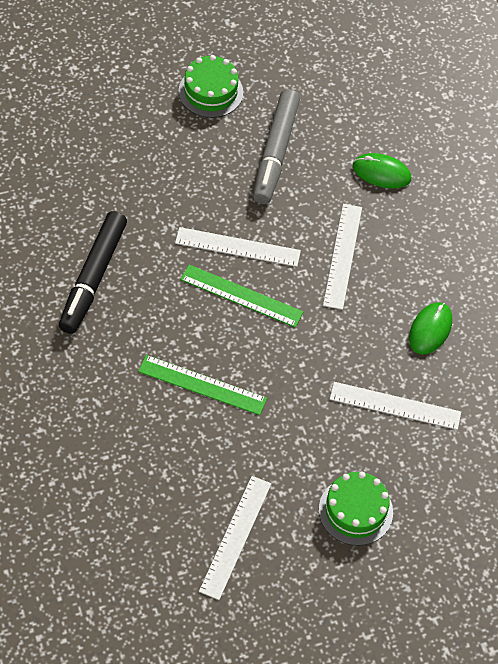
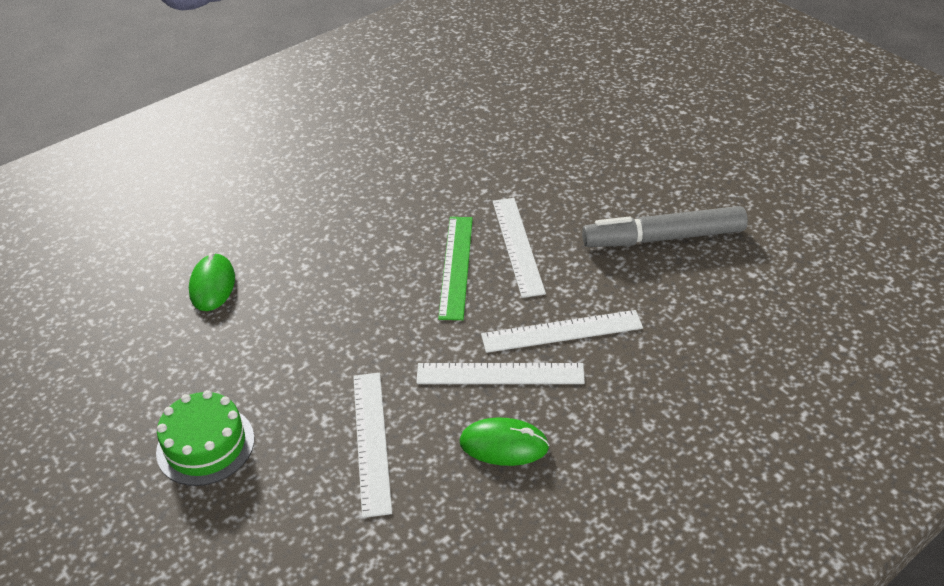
camera: 75 degrees right, 15 degrees down
(93, 278) = (418, 163): black marker -> none
(202, 385) = (327, 270): green ruler -> none
(210, 91) = (702, 171): green cake -> none
(236, 537) = (143, 350): white ruler -> white ruler (500, 374)
(381, 173) = (707, 331): green mouse -> green mouse (212, 285)

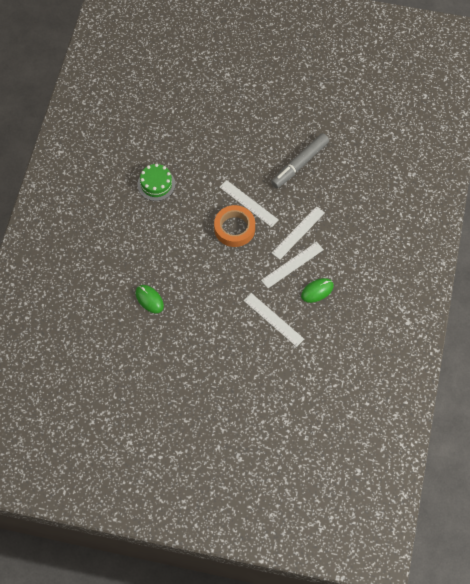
camera: 40 degrees left, 20 degrees up
(205, 445) = (220, 360): green cake -> green cake (156, 184)
(456, 266) = (234, 228): green ruler -> orange tape

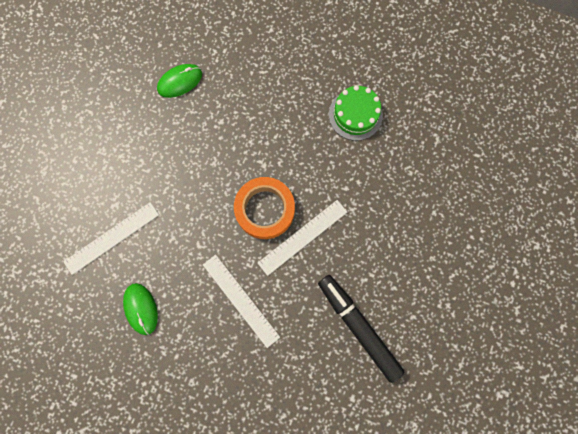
camera: 100 degrees right, 15 degrees up
(292, 265) = (190, 281): white ruler -> none
(300, 164) = (358, 327): grey marker -> black marker

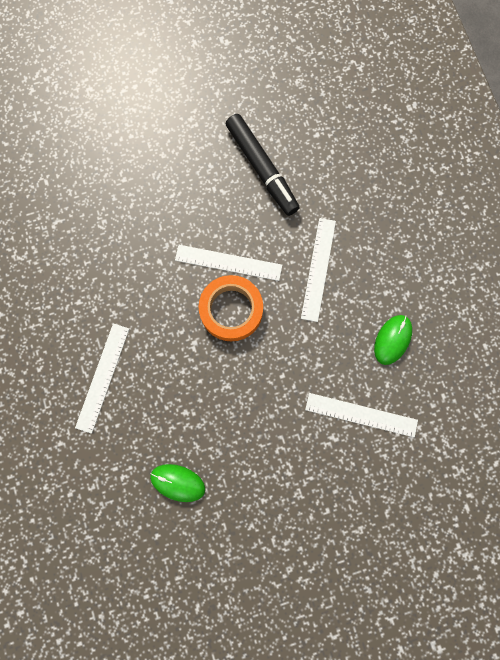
camera: 130 degrees left, 0 degrees up
(292, 87) = (102, 377): none -> white ruler
(355, 114) = (86, 303): green cake -> none
(358, 327) = (262, 168): black marker -> black marker turned 45 degrees counterclockwise

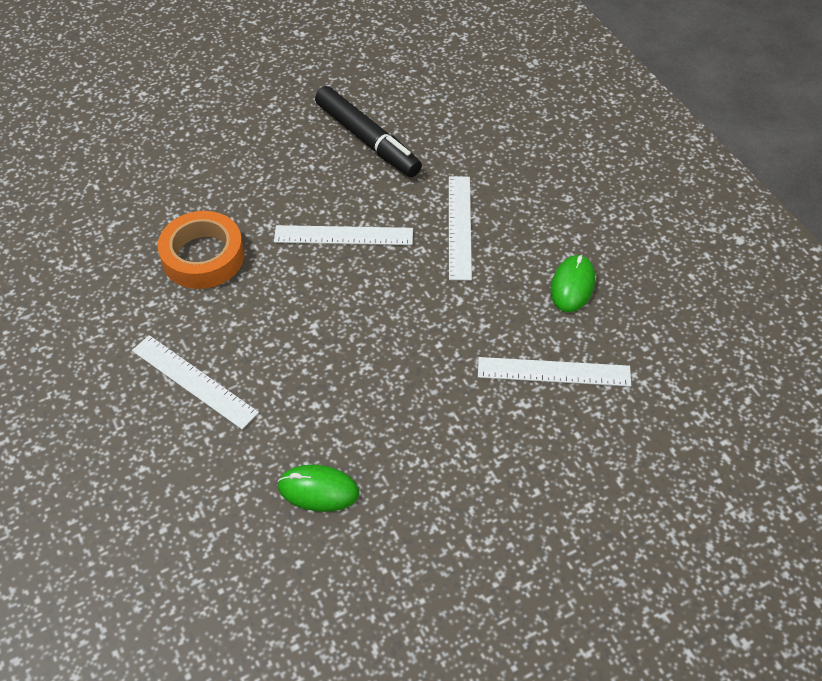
camera: 10 degrees left, 25 degrees down
(102, 377) = (194, 381): white ruler -> white ruler turned 60 degrees counterclockwise
(231, 310) = (356, 283): orange tape -> orange tape (203, 256)

